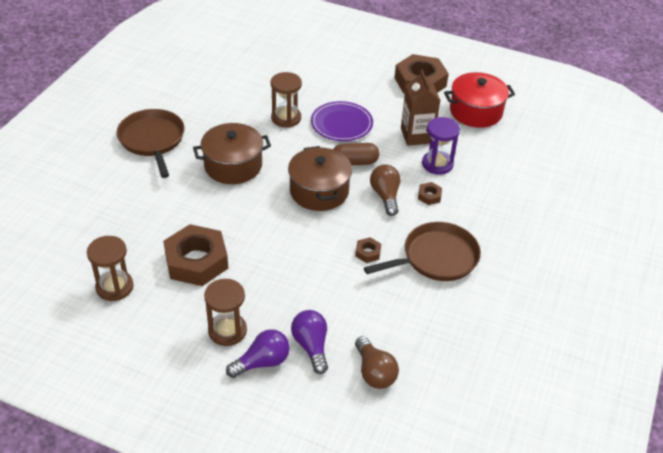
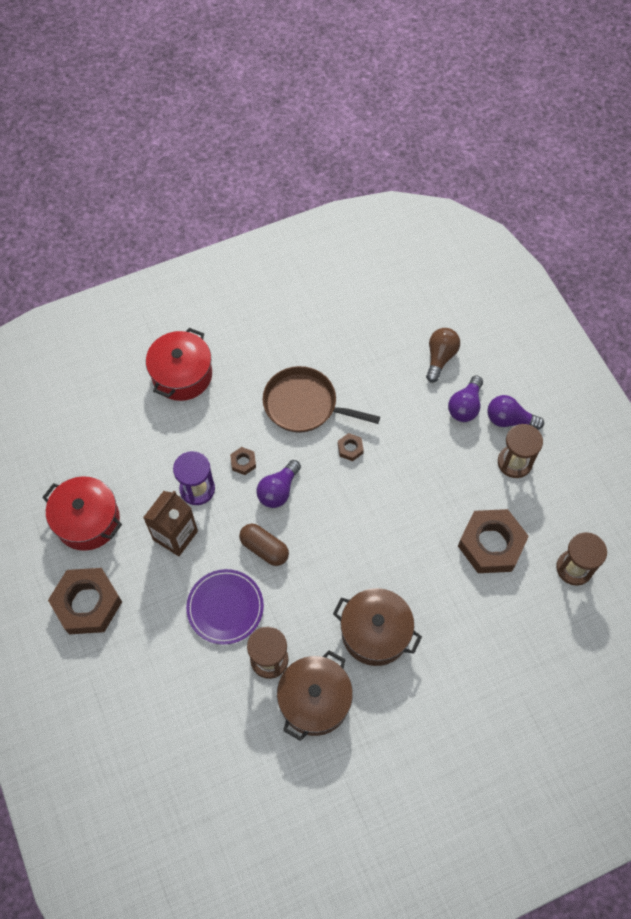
camera: 135 degrees left, 20 degrees up
(152, 140) = (424, 734): brown pan -> none
(319, 191) = (327, 540): brown pot -> brown pot (314, 700)
(385, 196) = (278, 490): brown light bulb -> purple light bulb
(543, 217) = (182, 375): none -> red pot

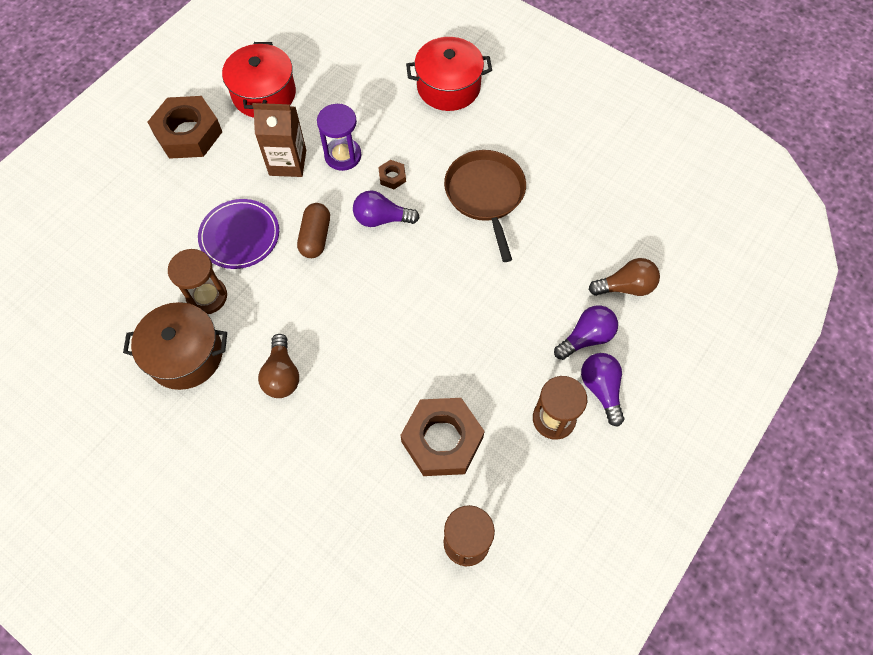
camera: 60 degrees right, 0 degrees up
(350, 448) = (465, 256): brown nut -> none
(375, 633) = (282, 375): brown pot -> brown light bulb
(465, 406) = (586, 338): purple light bulb -> purple light bulb turned 150 degrees clockwise

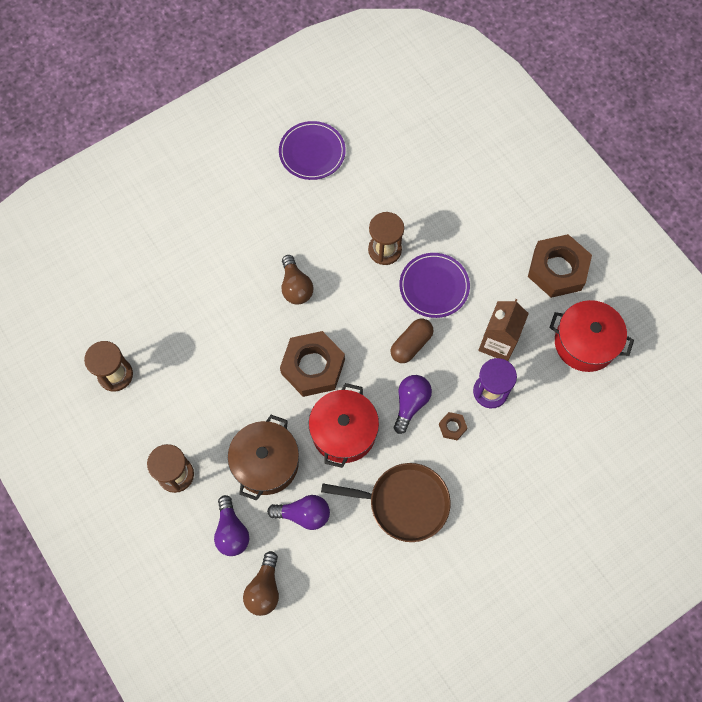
camera: 110 degrees right, 5 degrees up
(86, 422) = (312, 152): none -> purple plate
(185, 355) = (339, 225): brown pot -> brown pot (266, 463)
(282, 375) = (295, 287): brown light bulb -> brown light bulb turned 120 degrees counterclockwise
(315, 237) = (411, 344): brown capsule -> brown capsule turned 75 degrees counterclockwise
(442, 440) = (196, 384): brown nut -> brown nut (313, 367)
(448, 87) = (543, 516): red pot -> red pot (344, 432)
(601, 389) = (183, 523): purple light bulb -> purple light bulb (303, 514)

